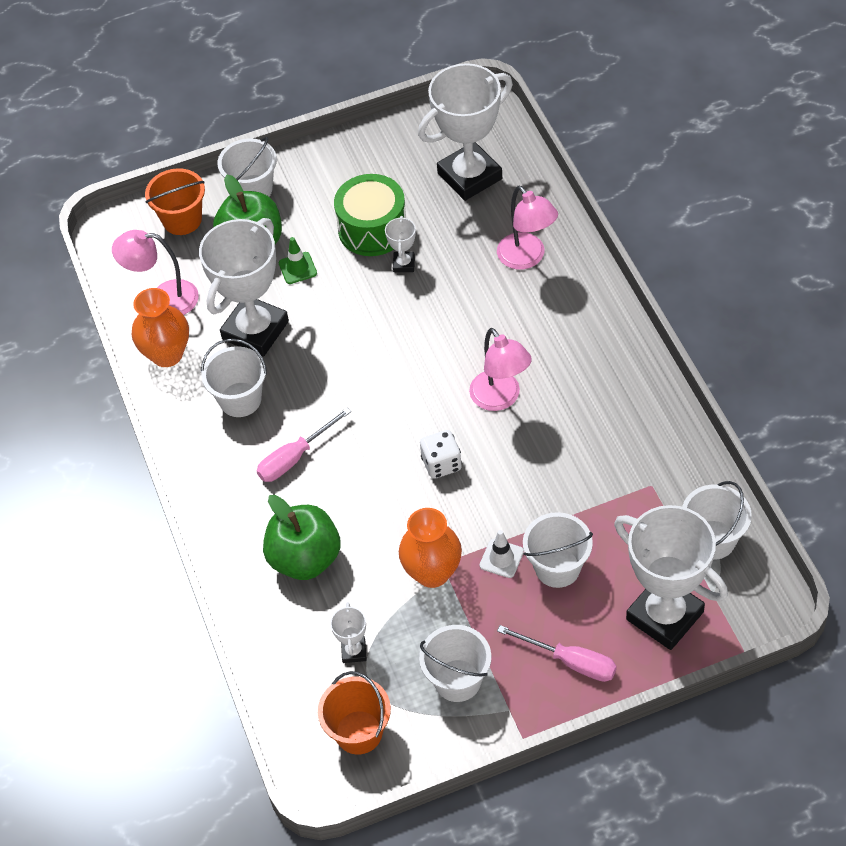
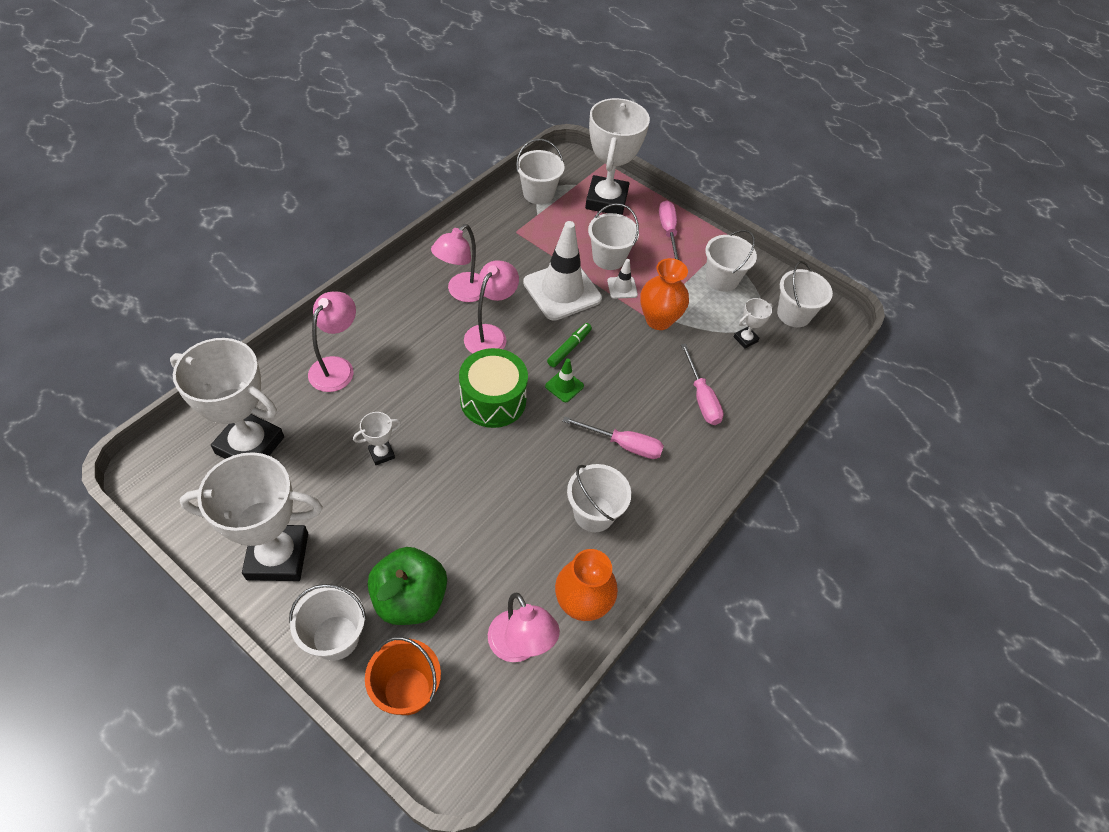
camera: 130 degrees left, 0 degrees up
(255, 330) = (515, 540): white trophy -> white trophy (278, 556)
(297, 268) = (424, 540): green traffic cone -> green traffic cone (564, 386)
(305, 558) = (701, 398): green apple -> pink screwdriver
(359, 732) = (793, 314): orange bucket -> white bucket
(372, 229) = (348, 497): green drum -> green drum (493, 400)
(441, 464) = (569, 348): white dice -> green marker
(529, 493) = (562, 291): none -> white traffic cone
(575, 394) = (462, 292): none -> pink lamp

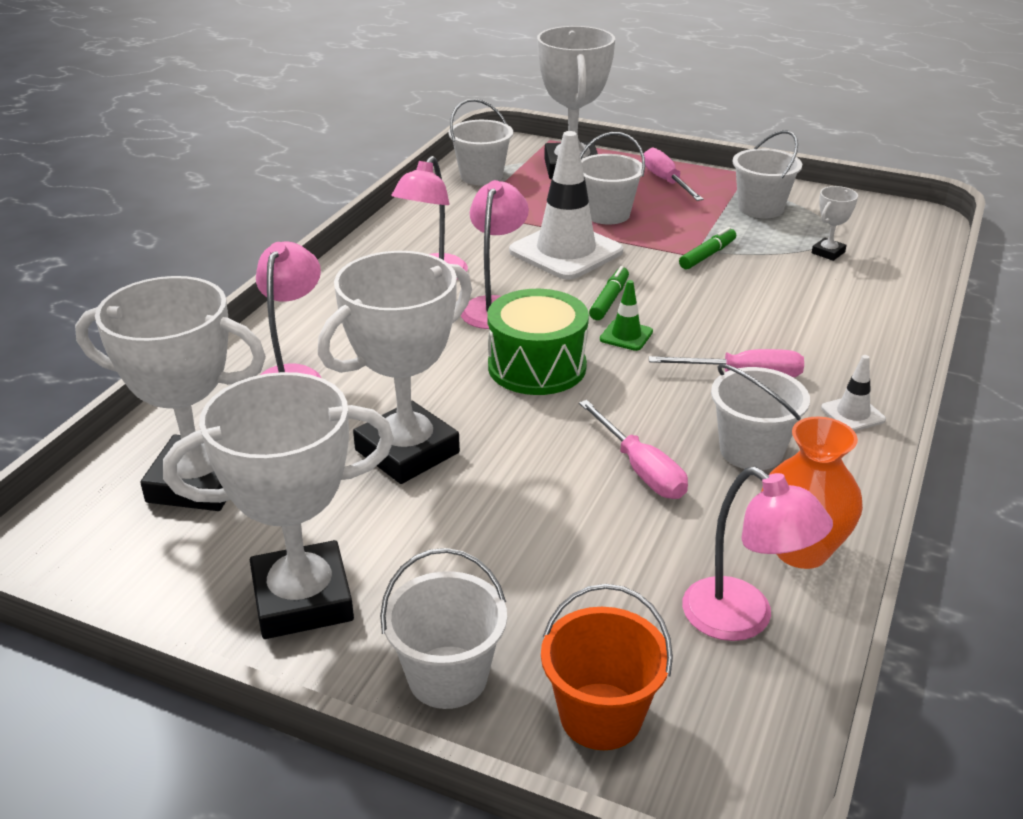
camera: 10 degrees left, 20 degrees down
(381, 454) = (407, 451): white trophy -> white trophy, size x2.35
(410, 599) = (541, 602): green apple -> none
(622, 288) = (641, 236): white traffic cone -> white traffic cone (852, 414)
(658, 320) = (707, 255): orange vase -> green marker
(701, 398) = (812, 313): pink screwdriver -> pink screwdriver (640, 469)
(793, 314) = (869, 222): white bucket -> none

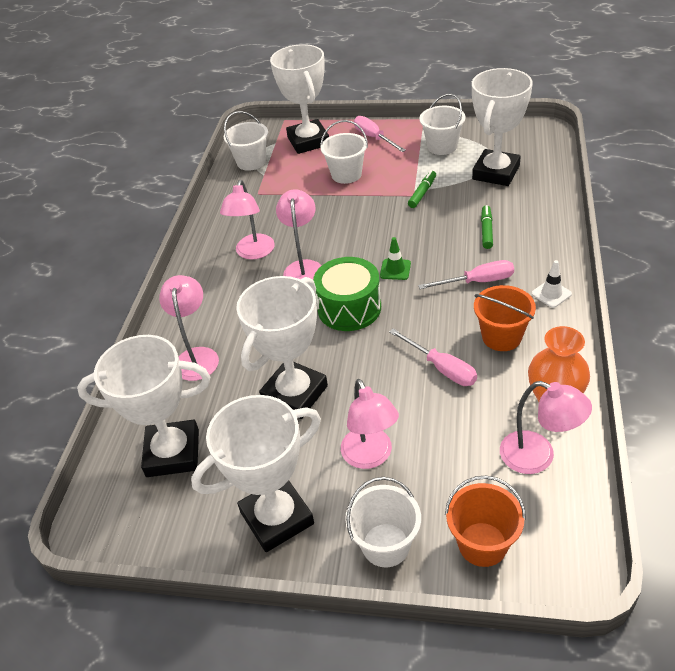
camera: 10 degrees left, 10 degrees up
(480, 556) = (370, 457): none -> pink lamp
(566, 251) = (332, 212): white traffic cone -> none
(609, 300) = (374, 244): green marker -> green marker (486, 231)
(751, 451) = (501, 337): white bucket -> orange bucket
(828, 252) = (496, 172): white trophy -> white trophy, size x2.35

